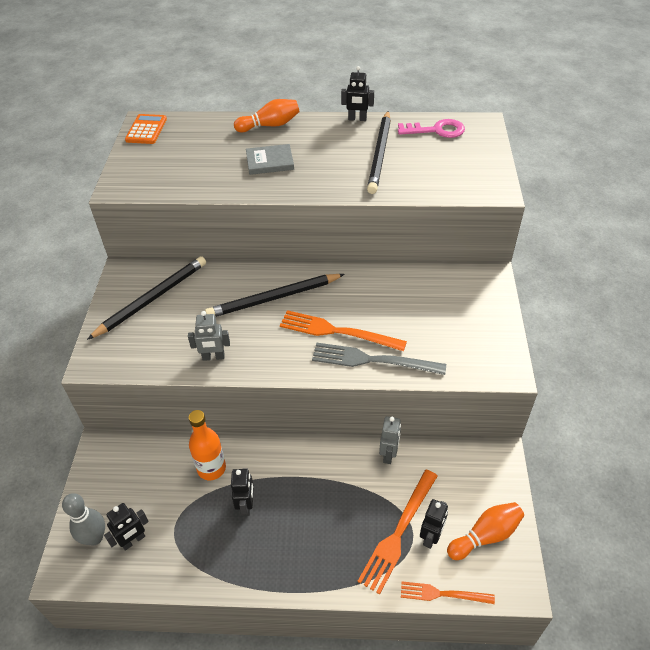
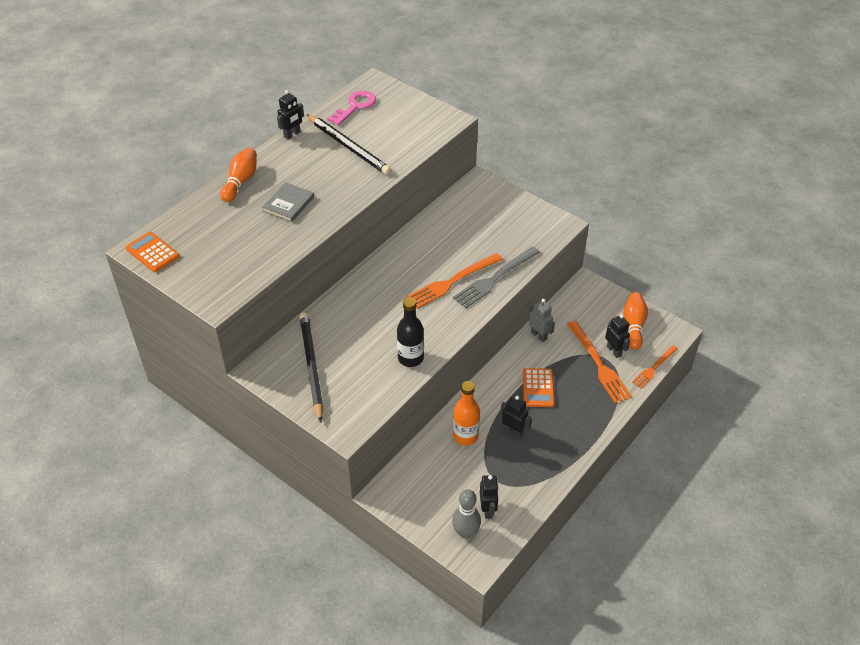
camera: 55 degrees left, 0 degrees up
(213, 357) = (410, 358): grey robot -> black bottle
(274, 298) = (385, 297): black pencil -> none
(319, 494) = (538, 388): none -> orange calculator

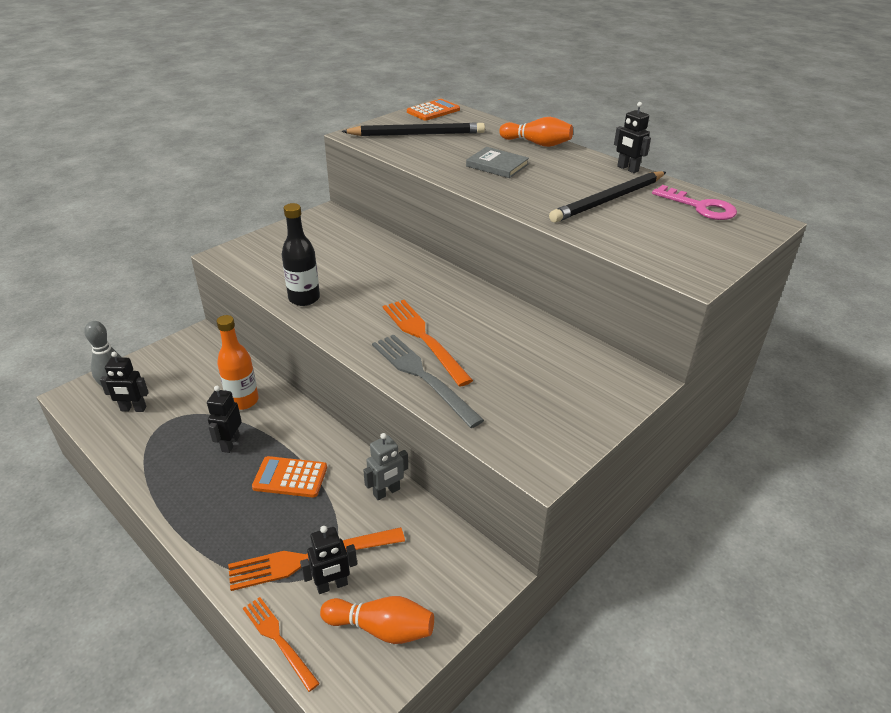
camera: 95 degrees right, 10 degrees down
(312, 367) = (319, 240): black pencil -> black pencil (416, 134)
(513, 431) = (230, 443): black robot -> black robot turned 150 degrees clockwise

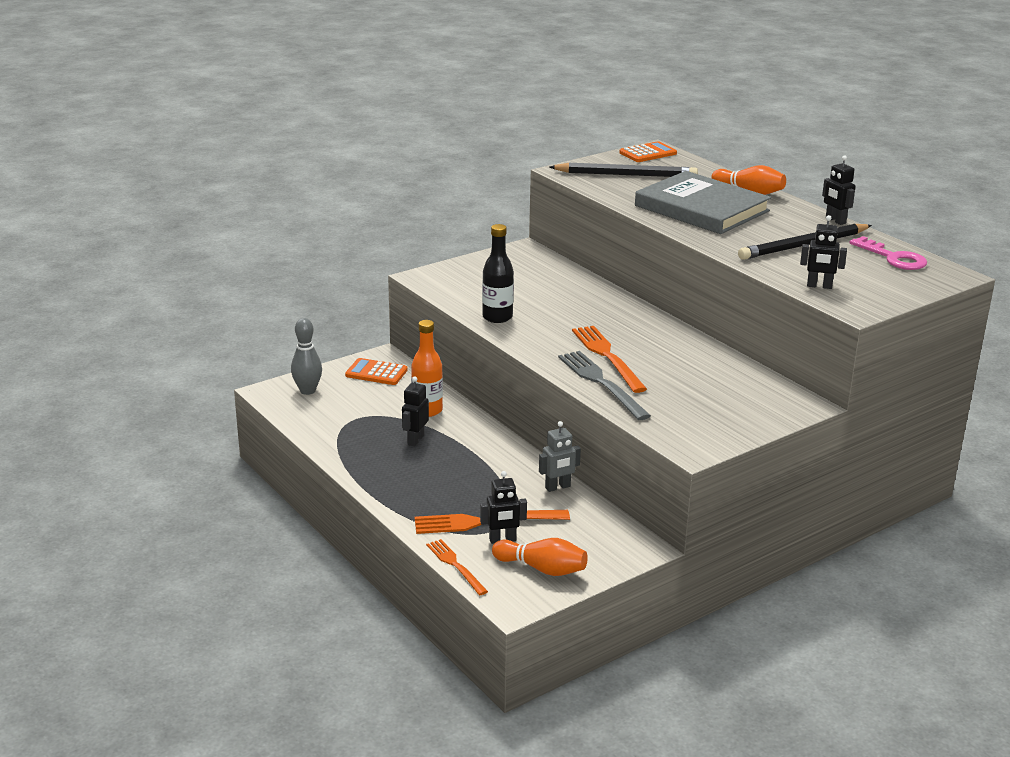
camera: 10 degrees right, 10 degrees down
(133, 409) = (324, 407): black robot -> black robot (819, 286)
(290, 477) = (470, 468): orange calculator -> orange calculator (376, 373)
(497, 165) = (701, 208): grey book -> grey book, size x2.10

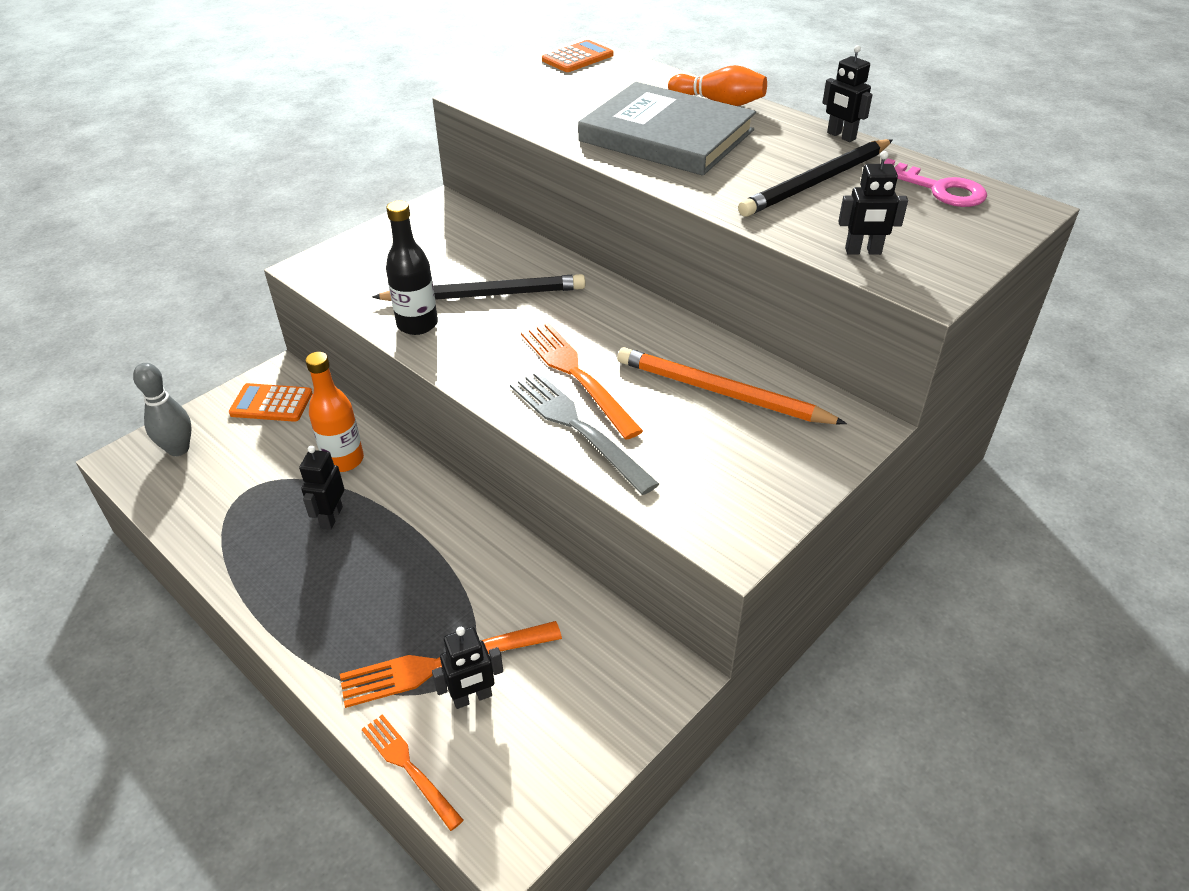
camera: 10 degrees left, 15 degrees up
(542, 569) = (537, 750): orange bowling pin -> none
(558, 487) = (535, 576): grey robot -> none
(625, 175) = (557, 93): black pencil -> black pencil (484, 295)
(710, 377) = (722, 392): none -> orange pencil

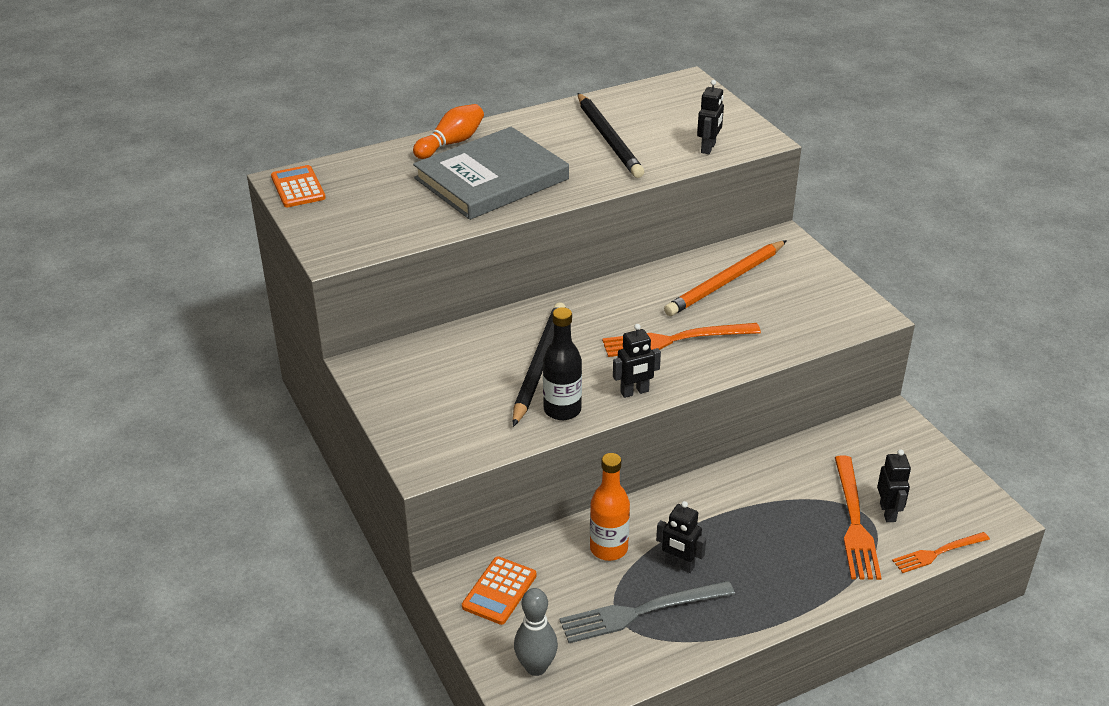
camera: 70 degrees left, 5 degrees down
(577, 427) = (736, 352): grey fork -> grey fork (640, 612)
(841, 136) = (547, 111): black robot -> black robot (634, 392)
(938, 189) = (646, 100): pink key -> none

